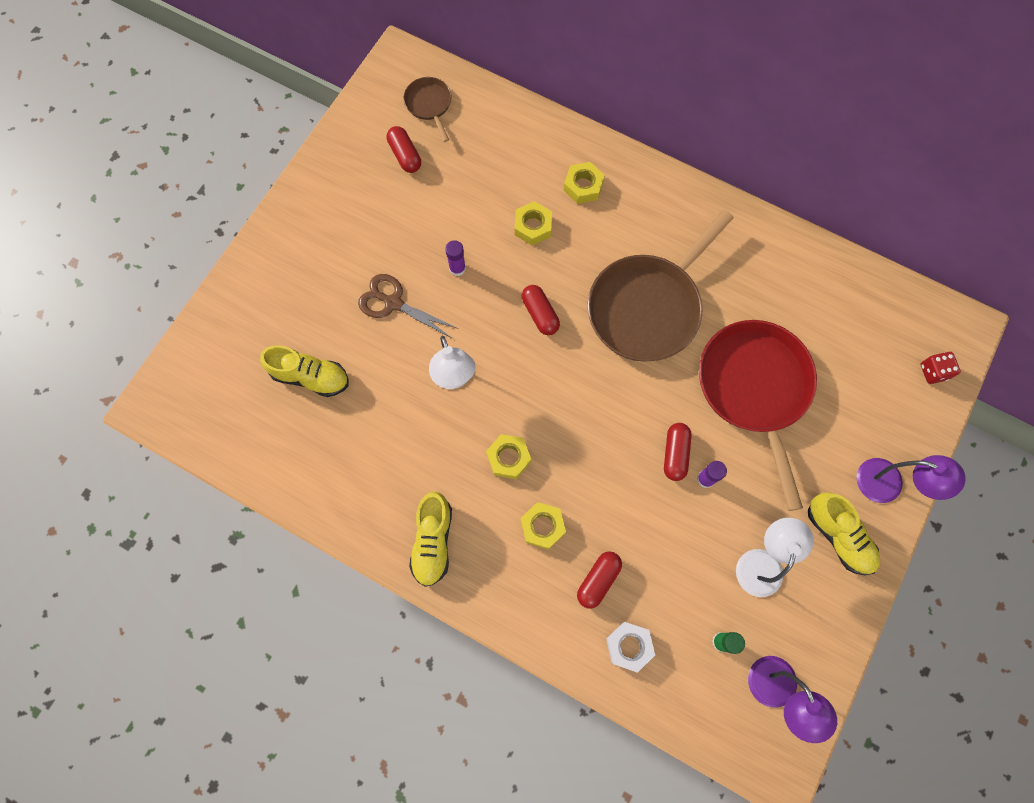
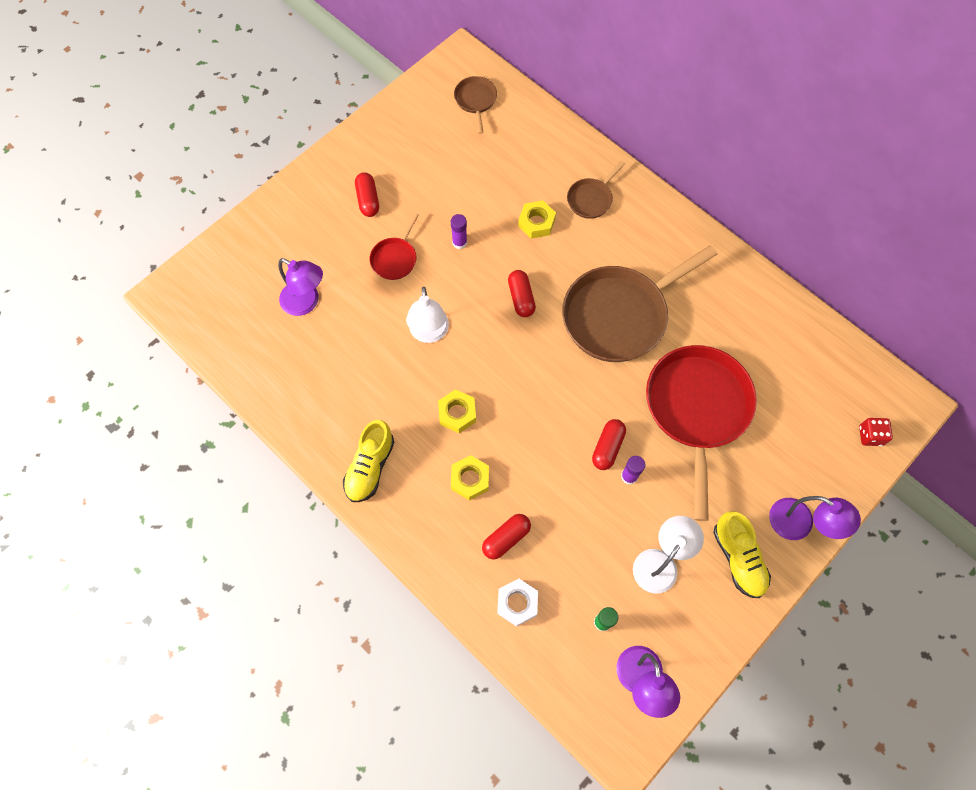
camera: 15 degrees right, 5 degrees down
(310, 377) = (306, 302): yellow shoe -> purple lamp
(393, 303) = (395, 258): brown scissors -> red pan
(405, 155) = (442, 138): red capsule -> red capsule (368, 200)
(583, 186) = (591, 199): yellow nut -> brown pan

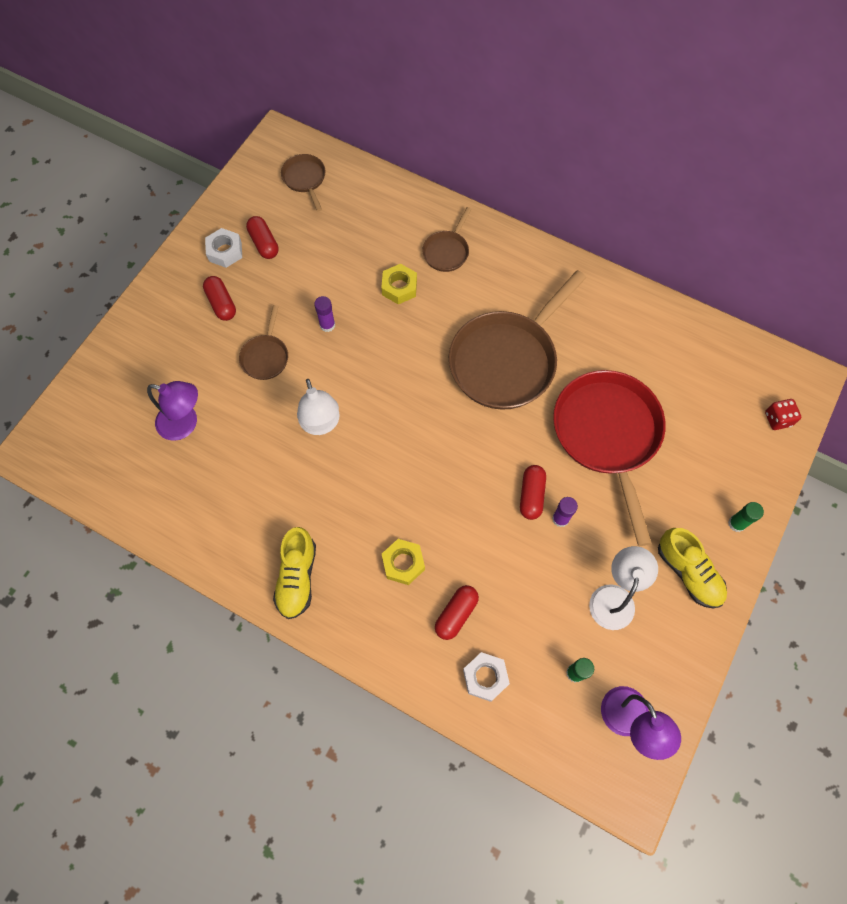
camera: 15 degrees left, 0 degrees up
(384, 152) = (225, 251): none -> white nut
(395, 258) = (266, 356): red pan -> brown pan
(457, 413) = (372, 499): yellow nut -> none
(521, 298) = (404, 366): red capsule -> red capsule (264, 243)
(799, 525) = (736, 523): purple lamp -> green glue stick

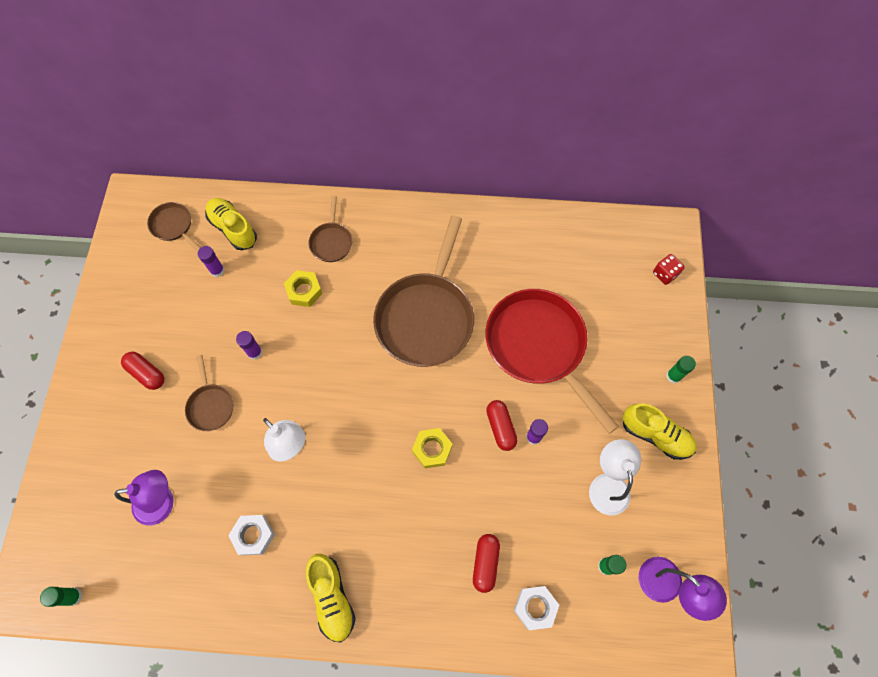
camera: 25 degrees left, 0 degrees up
(74, 470) = (73, 596): none -> green glue stick
(225, 251) = (128, 323): white nut -> white nut (253, 535)
(264, 243) = (161, 301): red capsule -> none
(326, 236) = (217, 270): none -> purple glue stick
(359, 203) = (233, 229): none -> yellow shoe
(403, 563) = (419, 539): yellow nut -> yellow nut (432, 449)

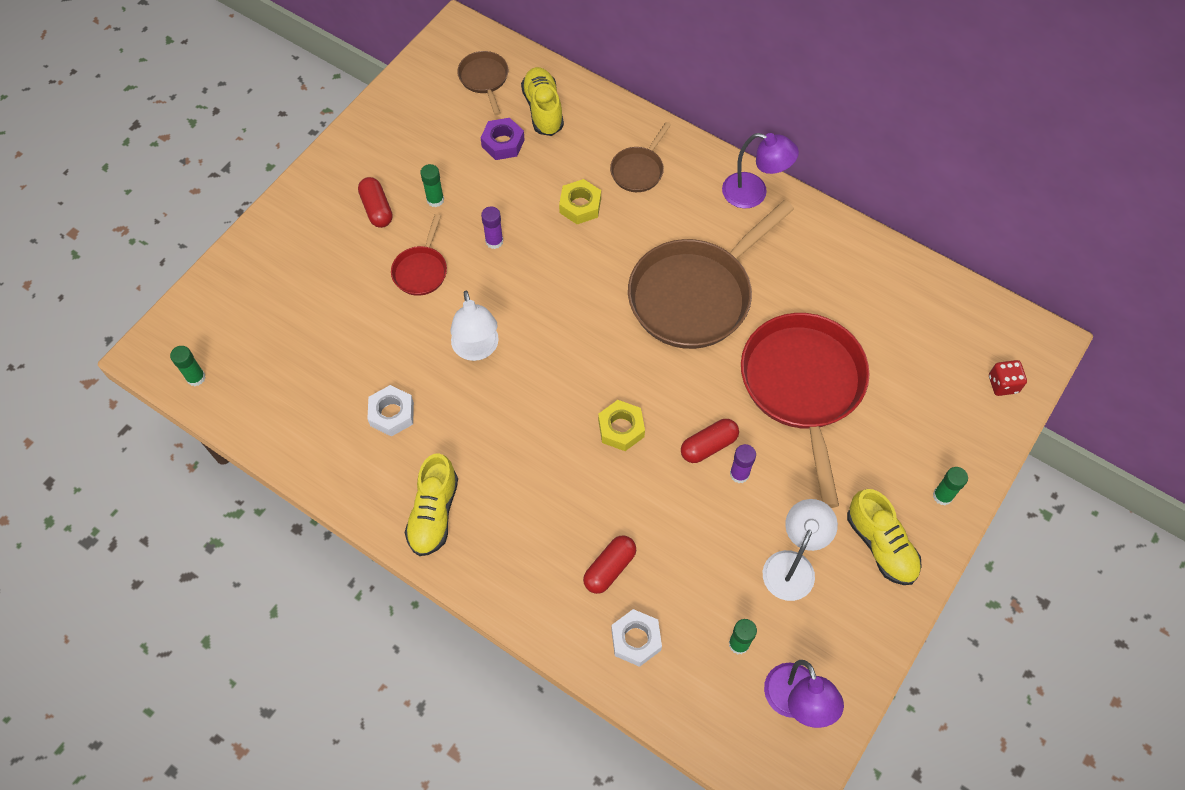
camera: 30 degrees right, 5 degrees down
(162, 502) = (324, 337): purple lamp -> purple lamp (754, 193)
(189, 342) = (435, 200): none -> green glue stick
(210, 405) = (421, 270): brown pan -> red pan
(217, 270) = (503, 143): purple glue stick -> purple nut
(500, 427) = (708, 446): red capsule -> red capsule turned 45 degrees clockwise

